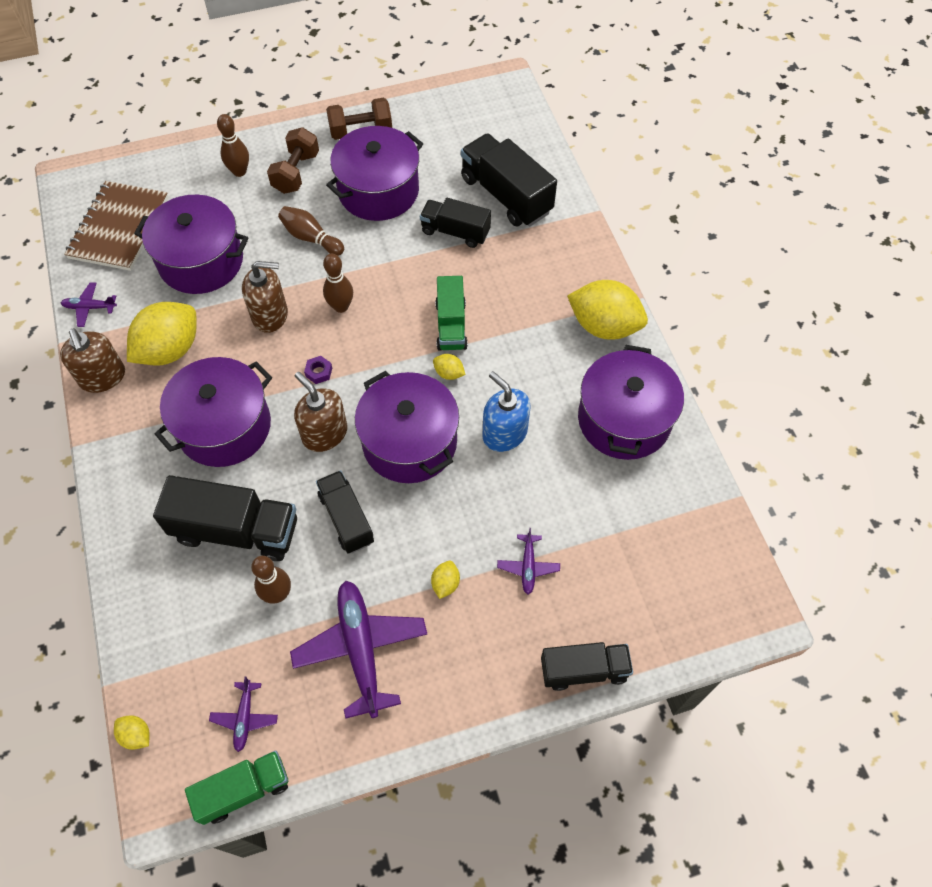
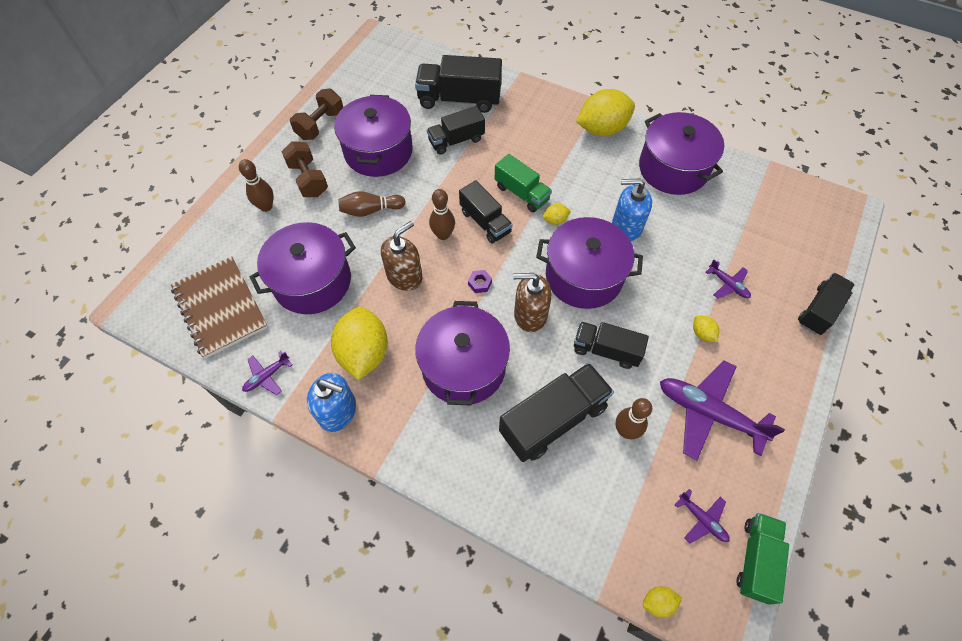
camera: 45 degrees left, 0 degrees up
(103, 377) = (338, 411): brown soap dispenser -> blue soap dispenser
(388, 324) = (485, 222): none -> black truck

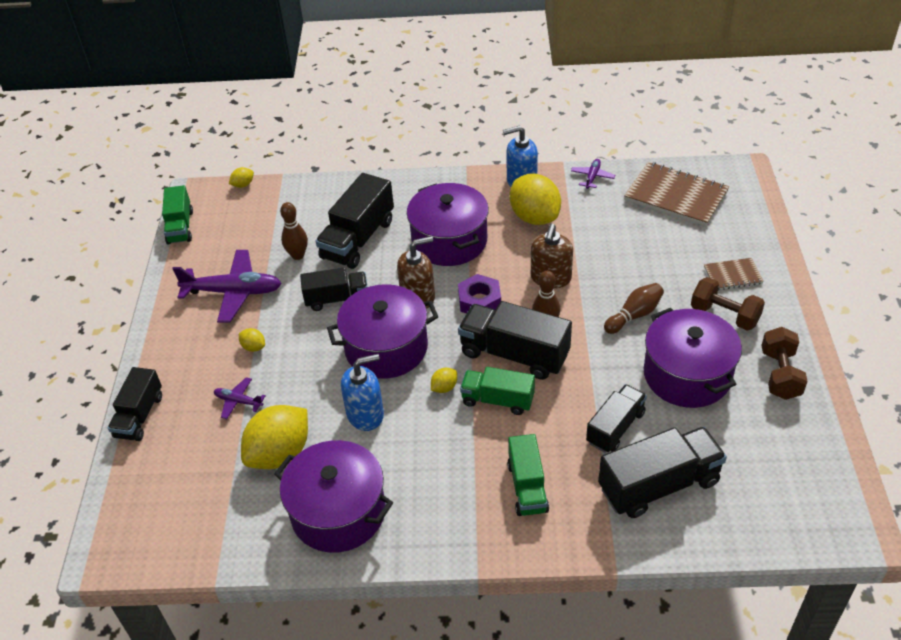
camera: 155 degrees right, 15 degrees down
(266, 206) = (733, 275): brown bowling pin -> brown notebook
(312, 281) = (624, 241): purple pot -> none
(479, 283) = (479, 301): purple nut -> purple nut, size x1.90
(485, 222) = (514, 354): black truck -> black truck, size x1.56
(540, 131) = (527, 487): none -> green truck
(602, 129) = (452, 528): yellow lemon -> yellow lemon (280, 454)
(702, 519) = (223, 231): purple plane -> none

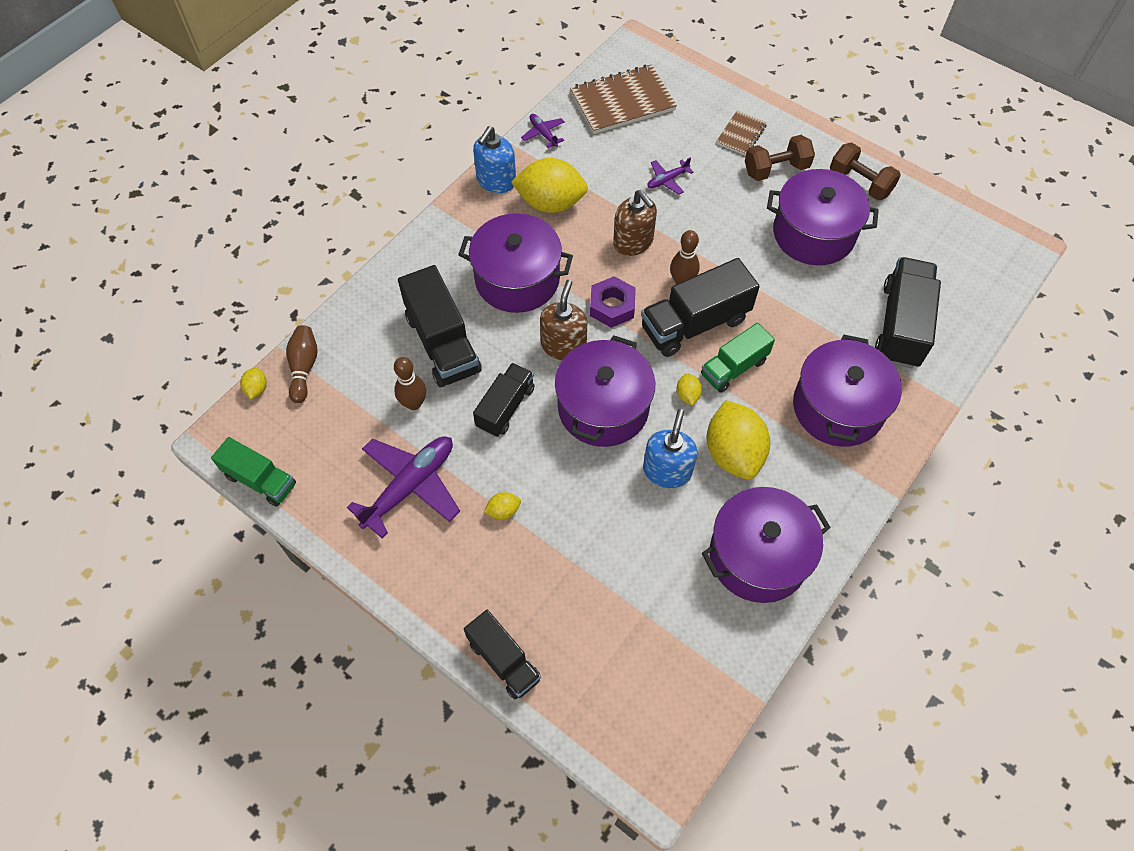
camera: 55 degrees left, 15 degrees up
(238, 401) = (562, 562): purple plane -> purple plane (667, 180)
(280, 454) = (656, 564): yellow lemon -> yellow lemon (733, 453)
(527, 487) = (838, 407): green truck -> purple pot
(615, 427) = (826, 312): black truck -> none
(634, 315) = (725, 220): brown bowling pin -> brown bowling pin (304, 368)

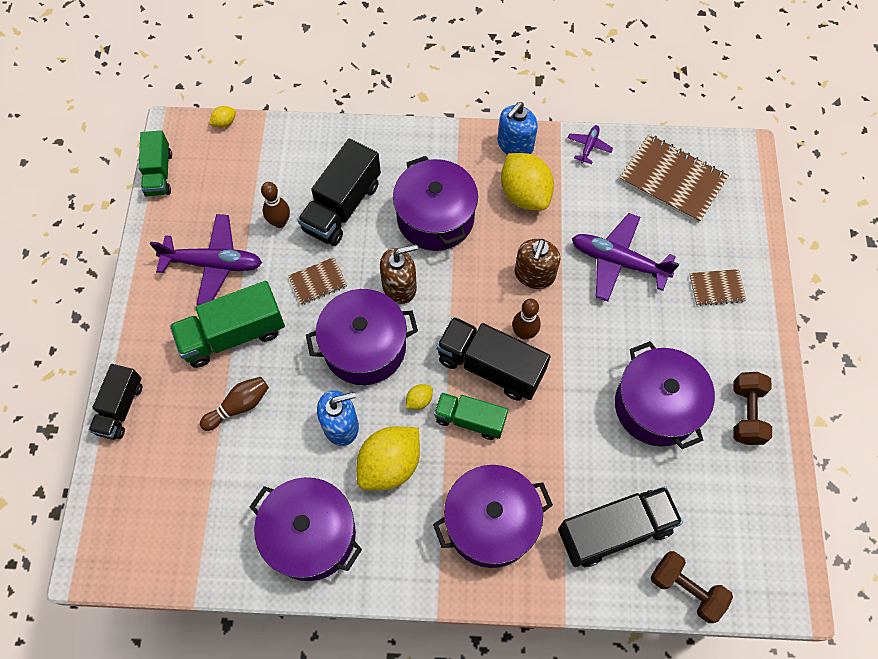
camera: 55 degrees right, 5 degrees up
(304, 368) = (260, 138): brown bowling pin -> brown bowling pin (239, 406)
(496, 181) = (515, 145): blue soap dispenser -> blue soap dispenser turned 45 degrees counterclockwise
(503, 511) = (233, 335): yellow lemon -> green truck
(505, 407) = (318, 282): black truck -> brown notebook
(612, 306) = (461, 297): purple nut -> none
(667, 180) = (618, 262): purple plane -> purple plane, size x2.07
(776, 169) = (702, 337): brown dumbbell -> brown dumbbell (686, 589)

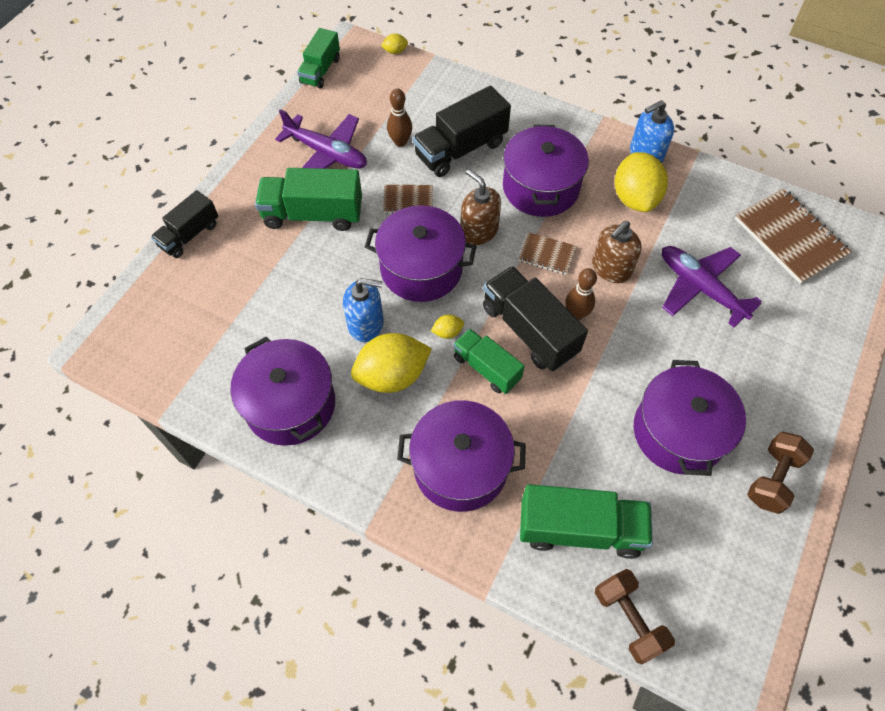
camera: 25 degrees right, 5 degrees down
(239, 406) = (286, 272): brown bowling pin -> none
(399, 286) = (479, 231): brown soap dispenser -> brown soap dispenser turned 135 degrees counterclockwise
(589, 146) = (718, 180): purple plane -> none
(614, 531) = (580, 529): black truck -> green truck
(716, 288) = (793, 350): brown notebook -> brown notebook (547, 255)

